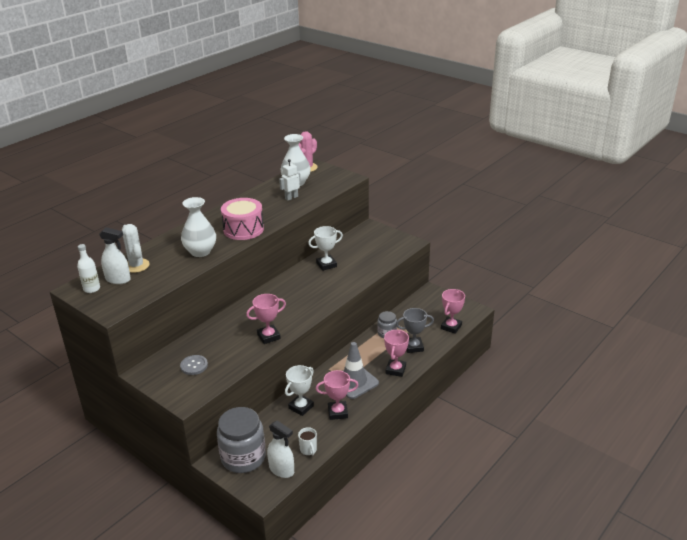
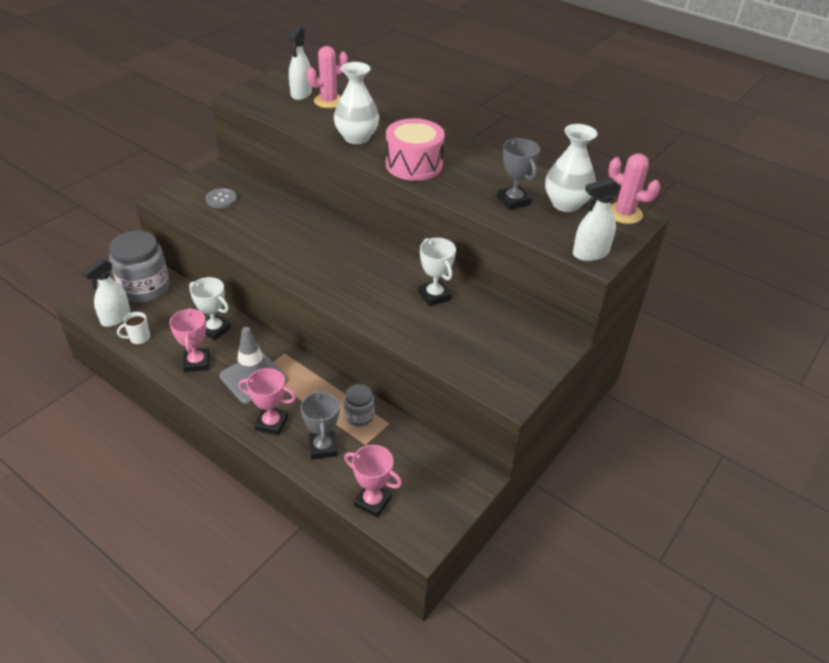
camera: 85 degrees right, 10 degrees up
(92, 289) = (285, 82): white bottle -> none
(136, 266) = (329, 101): white cactus -> pink cactus
(268, 336) = (265, 249): pink trophy -> none
(291, 197) = (513, 201): white robot -> grey trophy
(344, 179) = (590, 253): none -> white spray bottle

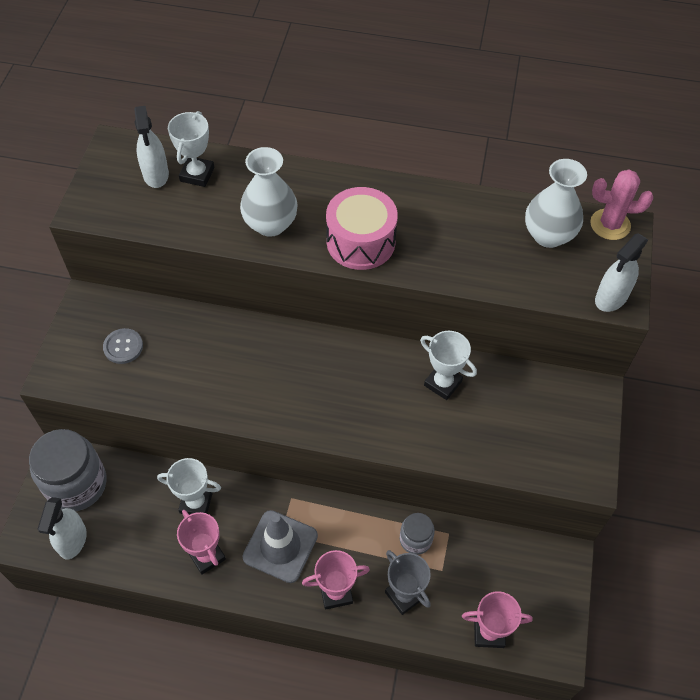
camera: 25 degrees left, 15 degrees up
(139, 338) = (120, 555): white mug -> none
(329, 101) = (197, 174): pink cactus -> white trophy
(513, 201) = (495, 253): grey trophy -> none

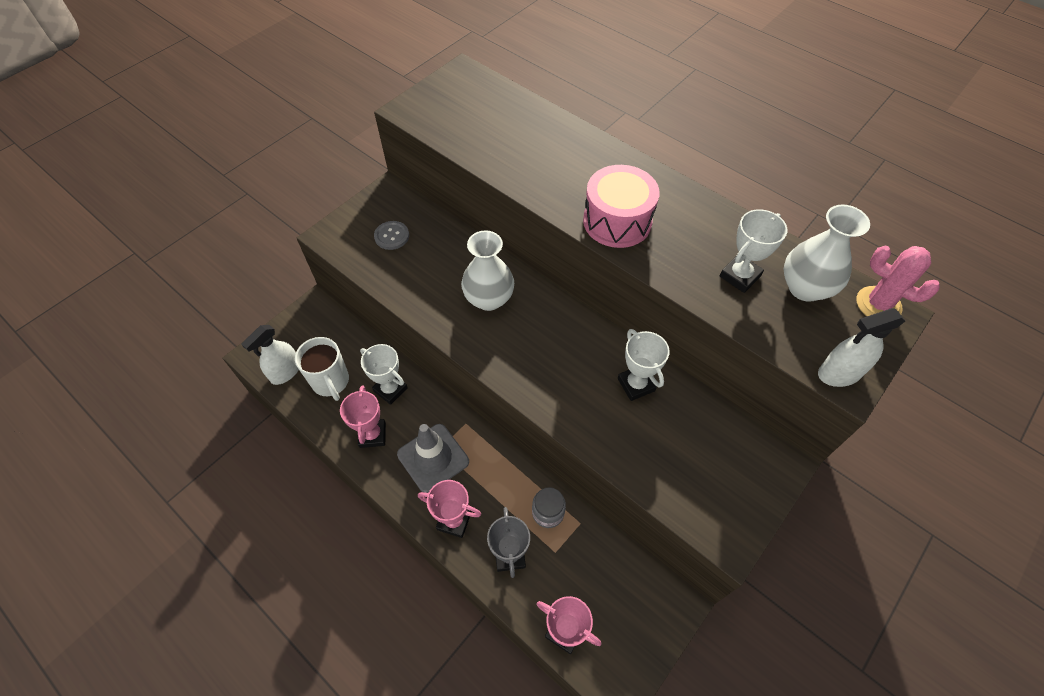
camera: 30 degrees right, 0 degrees up
(76, 484) = (315, 331): grey jar -> none
(129, 526) = (331, 382): none -> white mug
(156, 175) = (480, 104): white spray bottle -> none
(197, 174) = (512, 116): white trophy -> white trophy (740, 276)
(270, 224) = (547, 176): white vase -> white vase (489, 299)

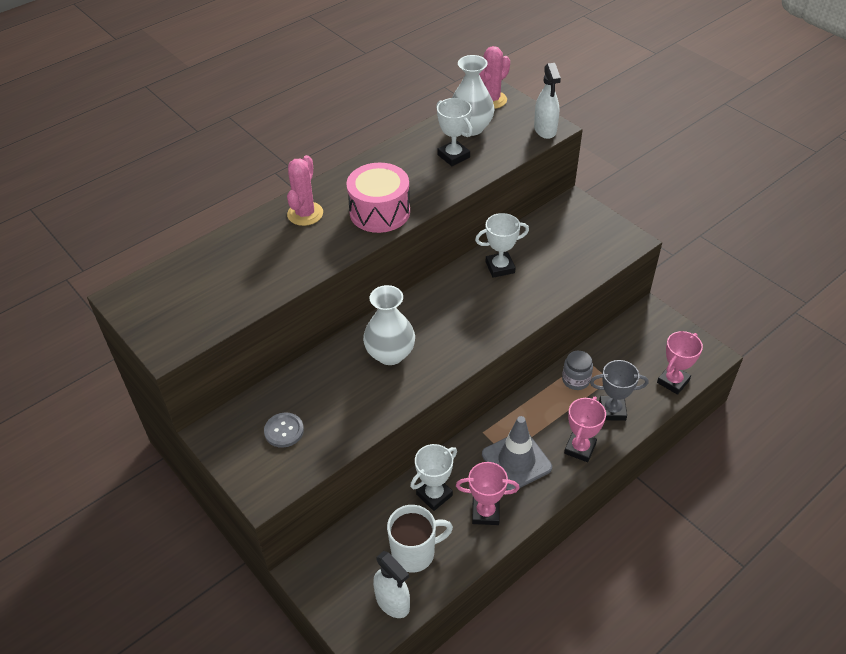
camera: 80 degrees left, 10 degrees down
(597, 163) = (305, 214): none -> pink cactus

